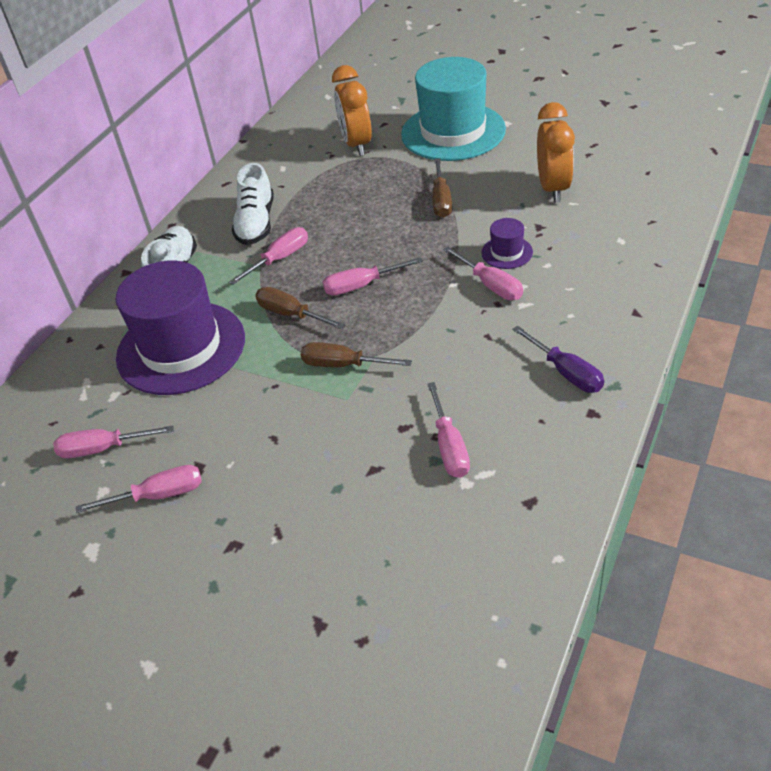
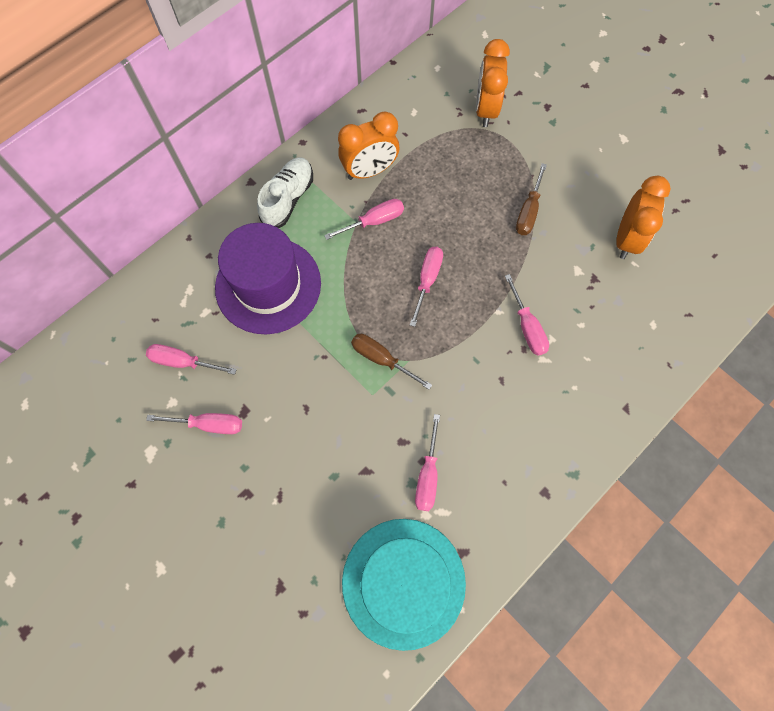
camera: 15 degrees right, 25 degrees up
(256, 223) = (369, 171): white shoe -> orange clock
(291, 314) = (362, 288): brown screwdriver -> none
(362, 285) = (427, 281): pink screwdriver -> pink screwdriver turned 105 degrees clockwise
(453, 132) = (573, 130): turquoise hat -> turquoise hat (403, 582)
(507, 252) = (555, 296): purple hat -> none
(566, 372) = (544, 444): purple screwdriver -> none

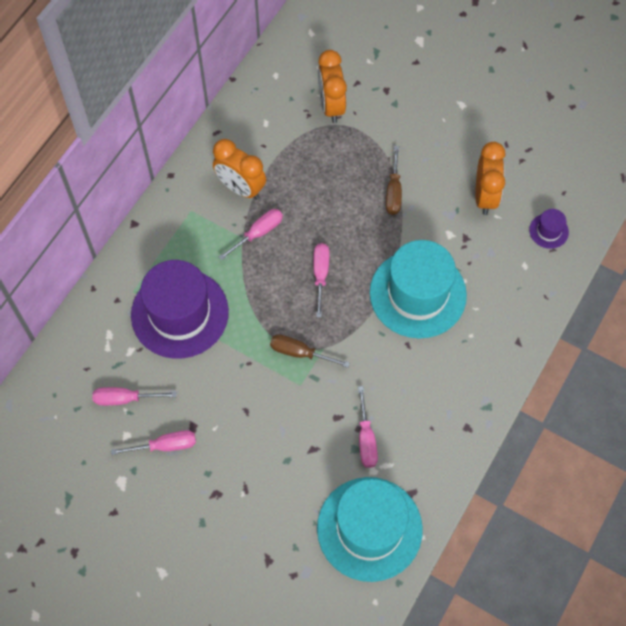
camera: 15 degrees left, 5 degrees down
(288, 199) = (173, 231): white shoe -> none
(369, 171) = (241, 188): orange clock -> orange clock turned 75 degrees clockwise
(527, 326) = (418, 294): pink screwdriver -> turquoise hat
(689, 293) = (548, 231): none -> purple hat

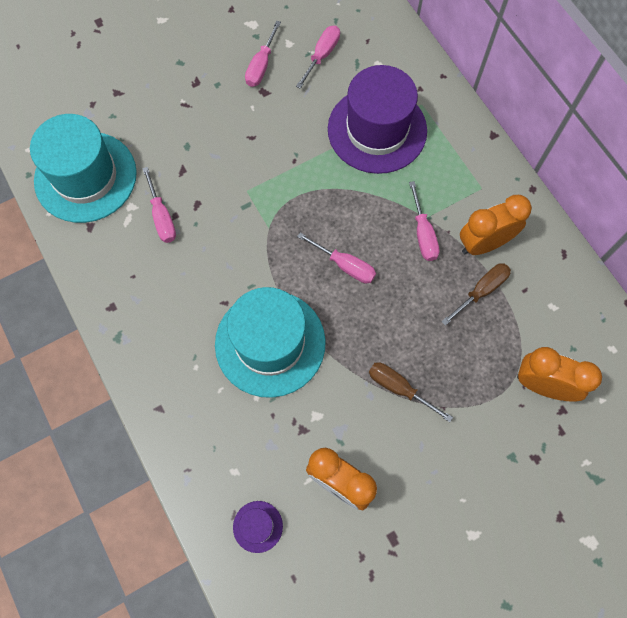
camera: 120 degrees right, 5 degrees up
(300, 353) = (277, 206): brown screwdriver -> brown screwdriver (481, 291)
(366, 438) = (162, 216): pink screwdriver -> pink screwdriver turned 135 degrees counterclockwise

